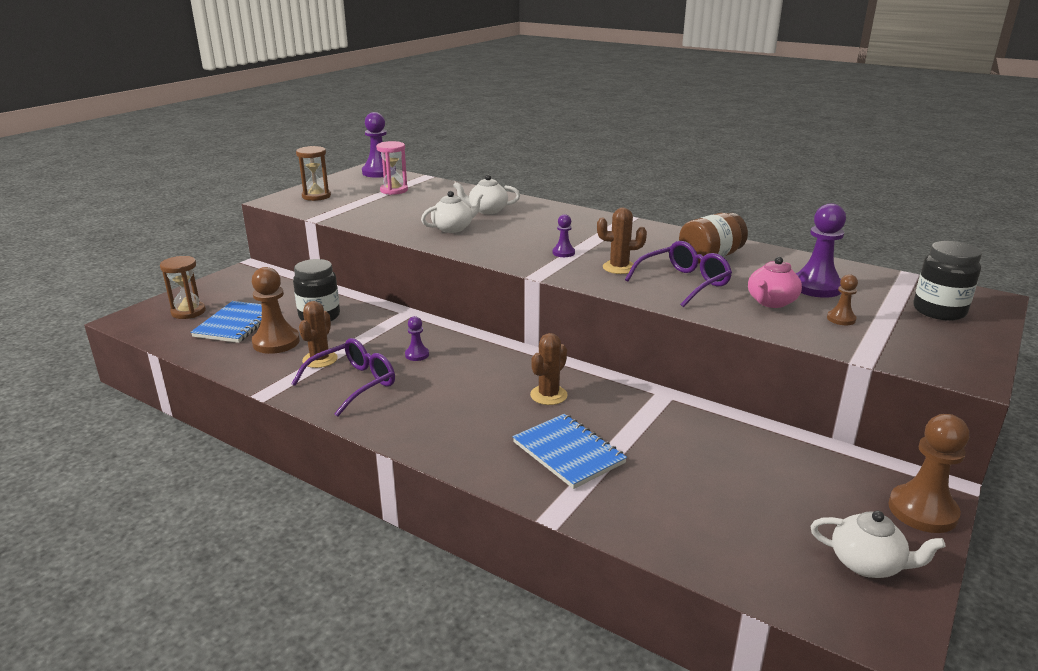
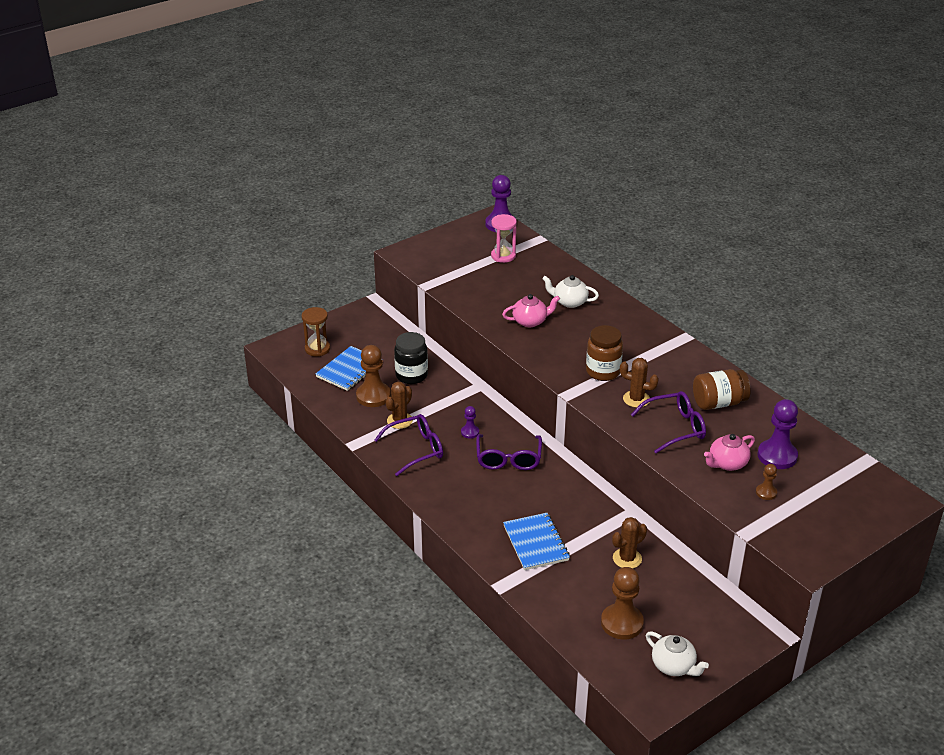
camera: 20 degrees right, 10 degrees up
(316, 196) = (436, 252): brown hourglass -> none
(453, 228) = (530, 321): white teapot -> pink teapot
(479, 371) = (508, 459): none -> purple glasses
(548, 395) = (547, 493): brown cactus -> brown cactus (627, 558)
(563, 253) = (603, 372): purple pawn -> brown jar
(922, 511) = (740, 645): brown pawn -> brown pawn (622, 623)
(939, 311) = (851, 503): black jar -> none

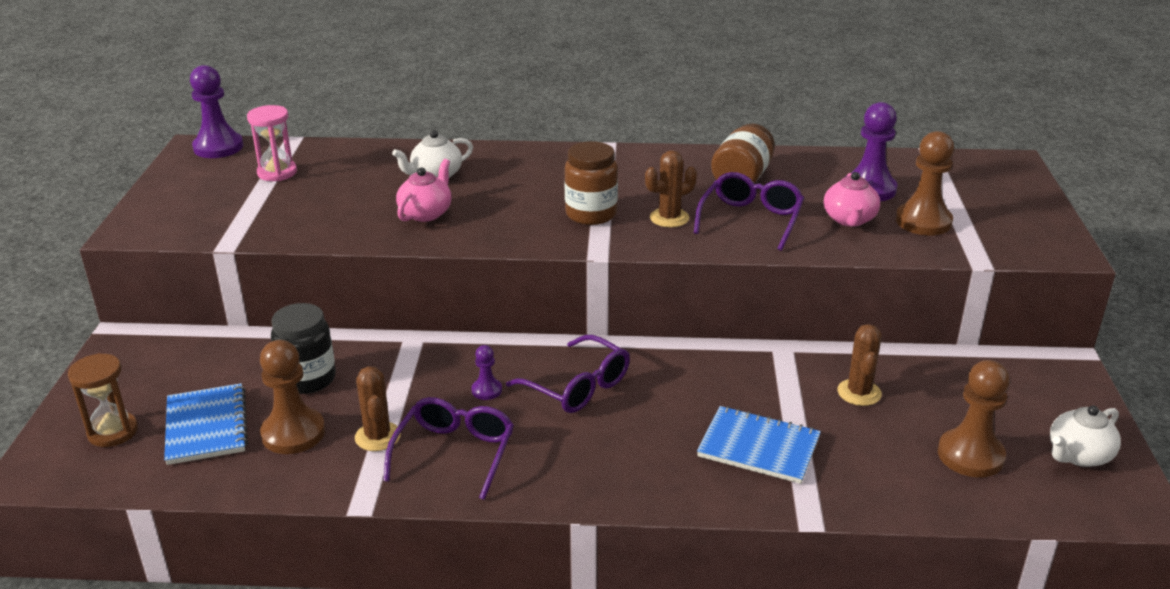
camera: 50 degrees left, 5 degrees down
(673, 666) = (1078, 455): white teapot -> white teapot turned 150 degrees clockwise
(766, 492) = (923, 221): brown pawn -> brown pawn, size x1.95

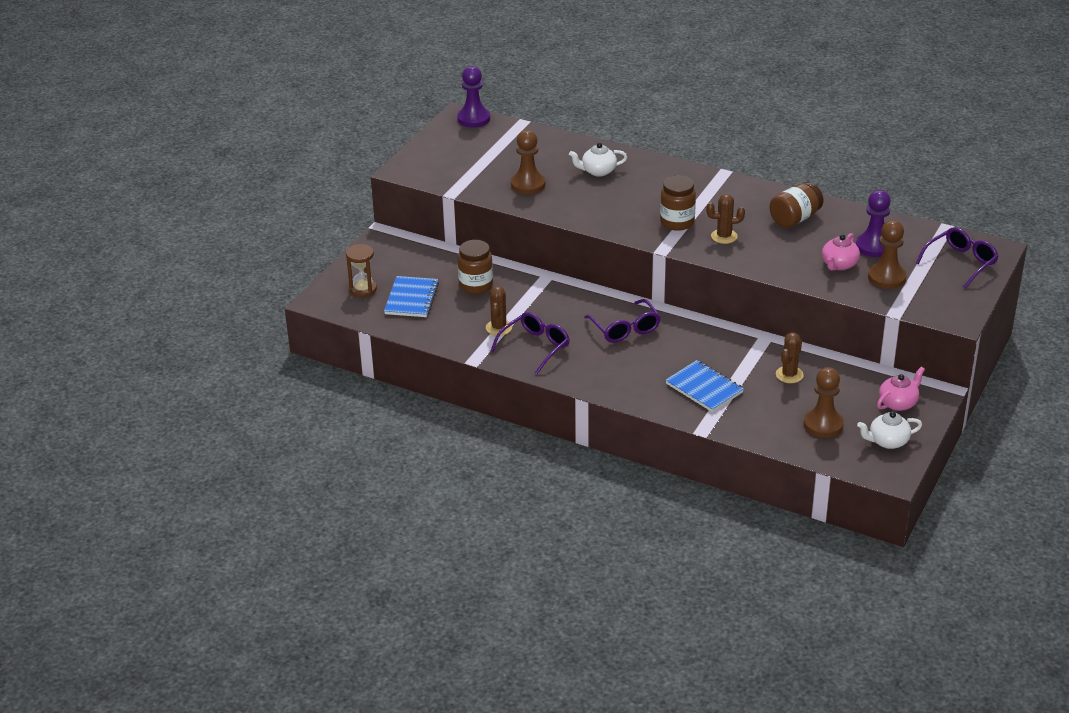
camera: 25 degrees right, 5 degrees up
(277, 172) = (501, 147): pink hourglass -> none
(293, 433) = (455, 314): brown pawn -> brown pawn (528, 184)
(308, 379) = (476, 285): black jar -> brown jar
(426, 213) = (576, 198): pink teapot -> pink teapot (898, 403)
(486, 390) = (572, 317): purple pawn -> none
(750, 220) = (775, 250): purple glasses -> purple glasses (960, 263)

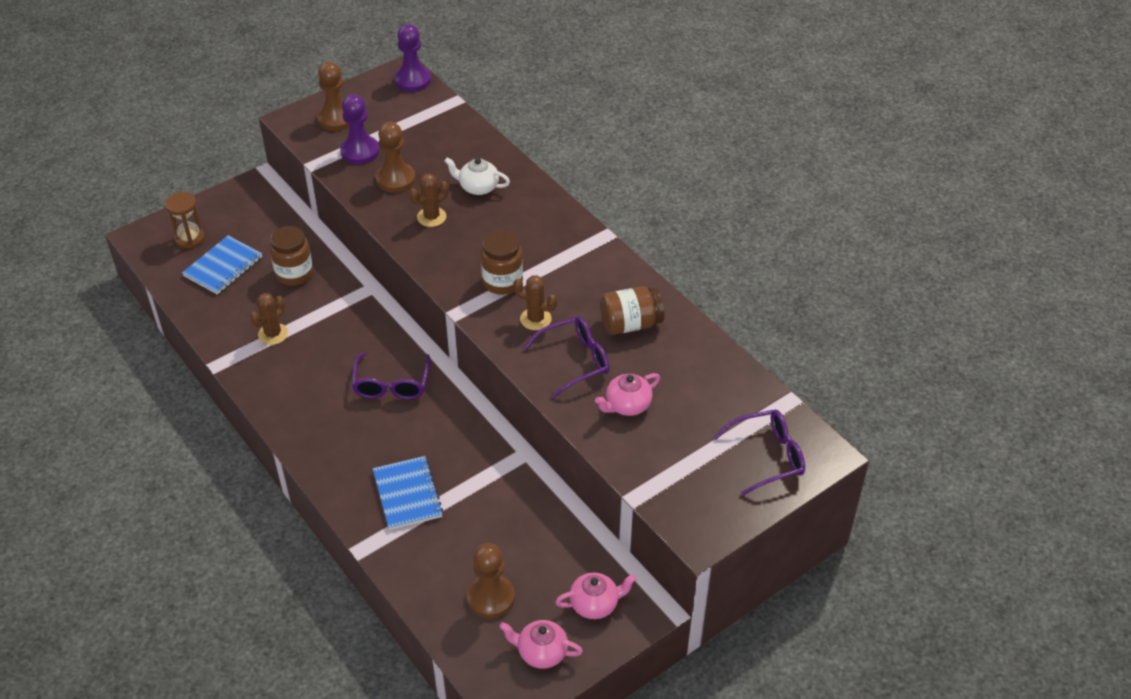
camera: 25 degrees right, 10 degrees up
(535, 347) = (286, 372): purple glasses -> purple glasses (574, 361)
(789, 375) = (509, 514): brown cactus -> brown cactus (431, 217)
(874, 246) = (686, 395): purple pawn -> purple pawn (360, 151)
(886, 277) = (666, 444): brown pawn -> brown pawn (336, 118)
(887, 441) = (541, 652): white teapot -> pink teapot

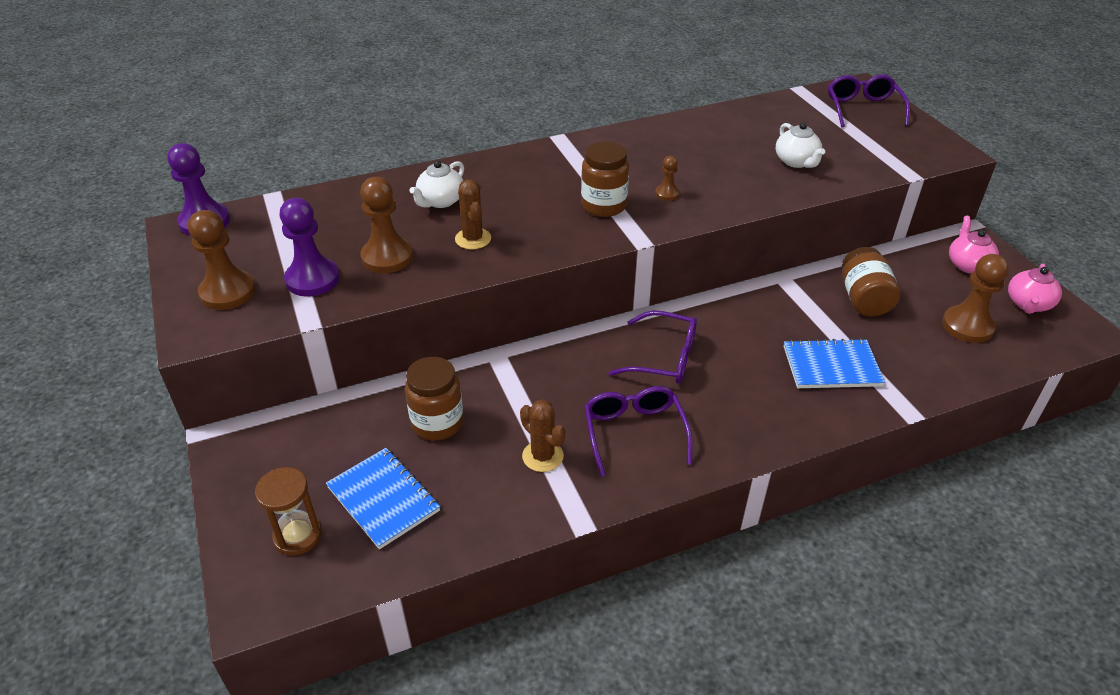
camera: 75 degrees left, 5 degrees down
(535, 319) = (667, 194): brown cactus -> brown pawn
(574, 361) = (732, 180): purple glasses -> purple glasses (634, 433)
(627, 405) = (796, 162): pink teapot -> white teapot
(630, 324) = (690, 144): brown jar -> brown jar (863, 299)

